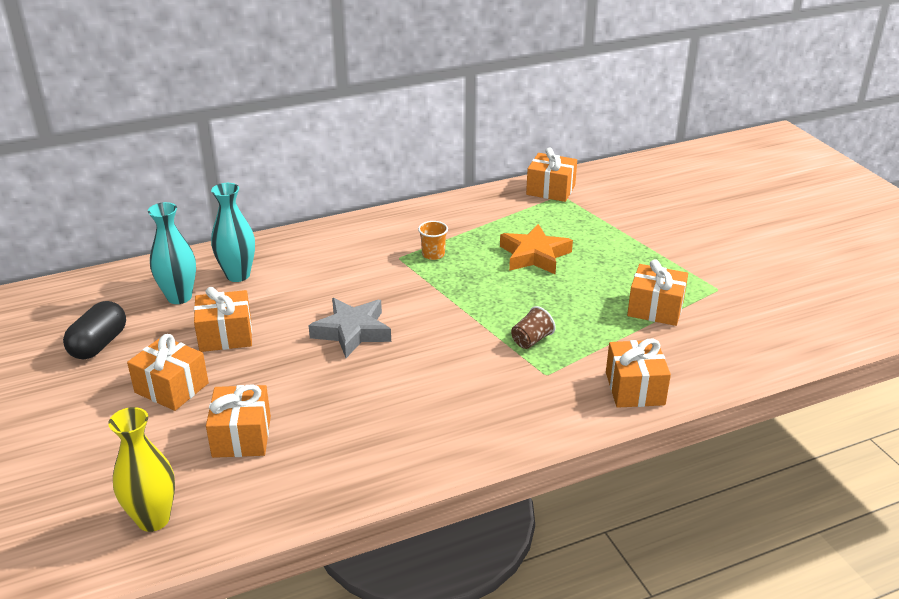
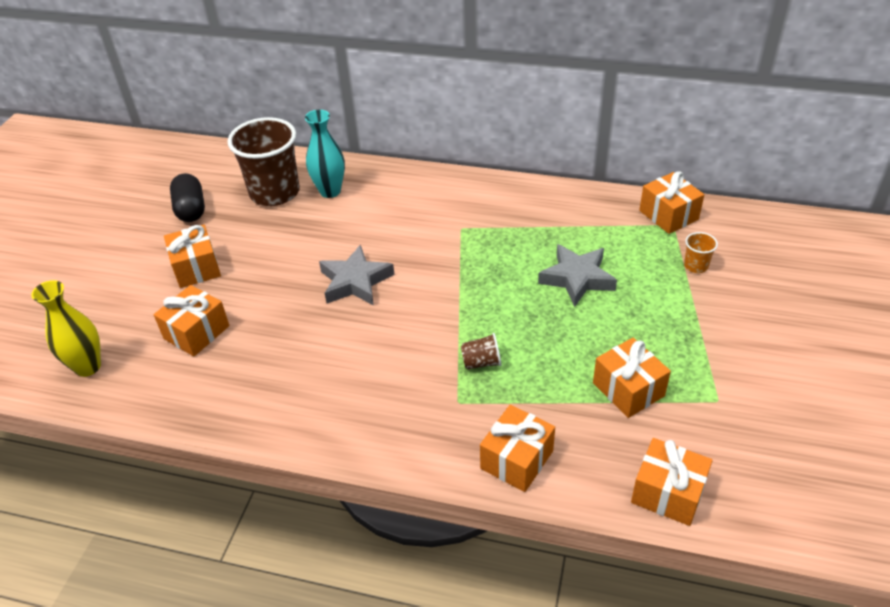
camera: 40 degrees right, 10 degrees up
(99, 344) = (191, 209): black capsule -> black capsule turned 75 degrees counterclockwise
(179, 297) = (275, 193): turquoise vase -> brown cup
(225, 335) = (270, 241): orange gift -> orange gift (667, 493)
(433, 254) = (491, 237): orange cup -> orange cup (696, 266)
(534, 255) = (577, 278): orange star -> grey star

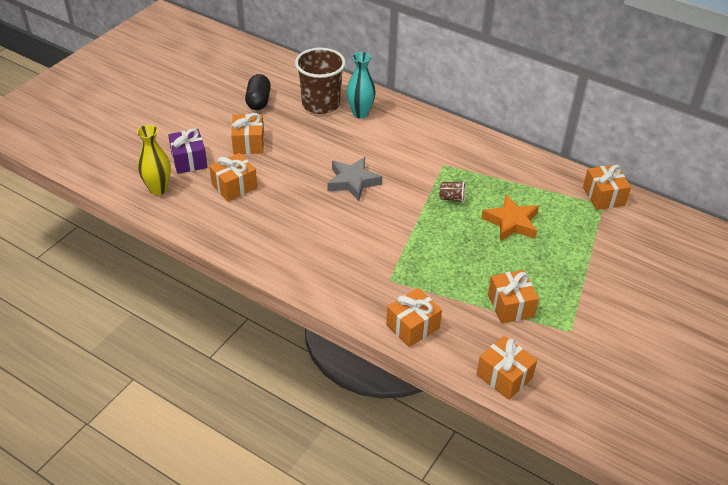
camera: 15 degrees right, 0 degrees up
(120, 313) = (189, 160): none -> purple gift
(481, 362) = (417, 259): brown cup -> brown cup (452, 198)
(577, 278) = (511, 222): grey star -> orange star
(696, 266) = (604, 238): orange cup -> none

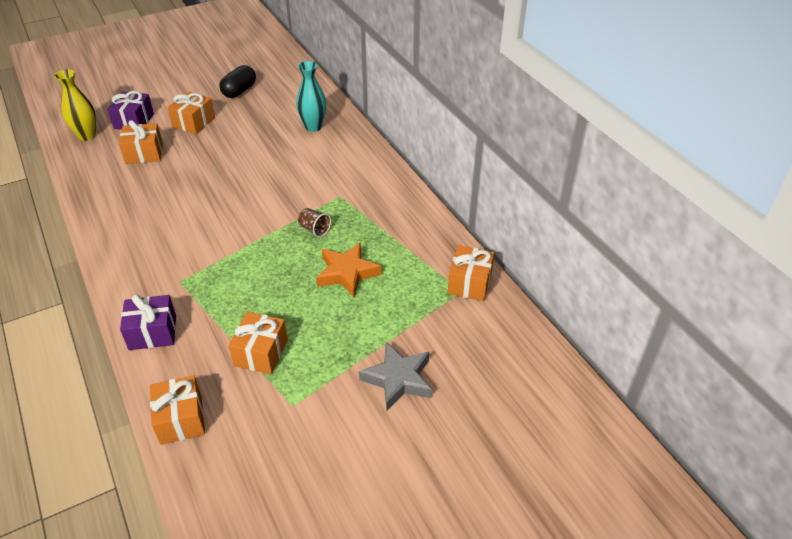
camera: 30 degrees right, 0 degrees up
(321, 104) = (287, 109): brown cup -> none
(353, 182) = (243, 183): grey star -> grey star (398, 379)
(412, 326) = (153, 332): orange gift -> purple gift

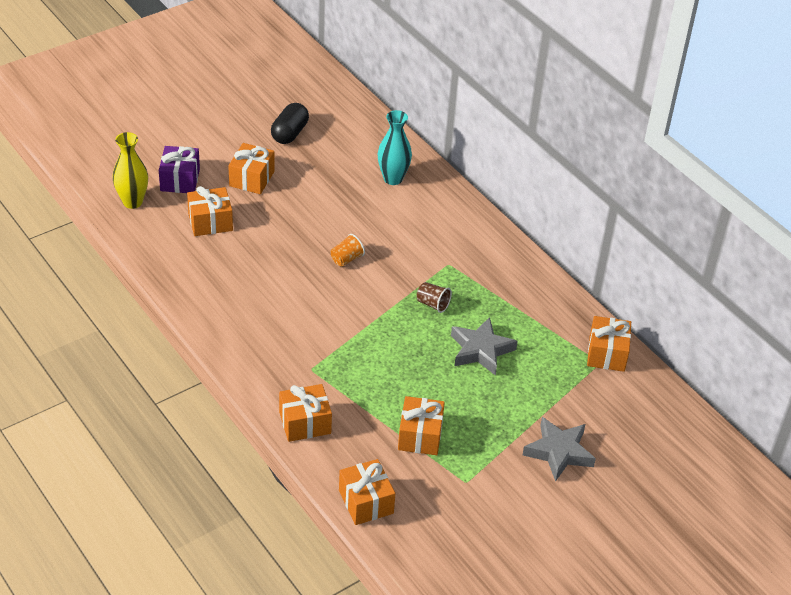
camera: 10 degrees left, 0 degrees up
(153, 332) = (305, 423): purple gift -> orange gift
(250, 188) = (346, 259): none -> orange cup
(347, 273) = (481, 350): orange star -> grey star

